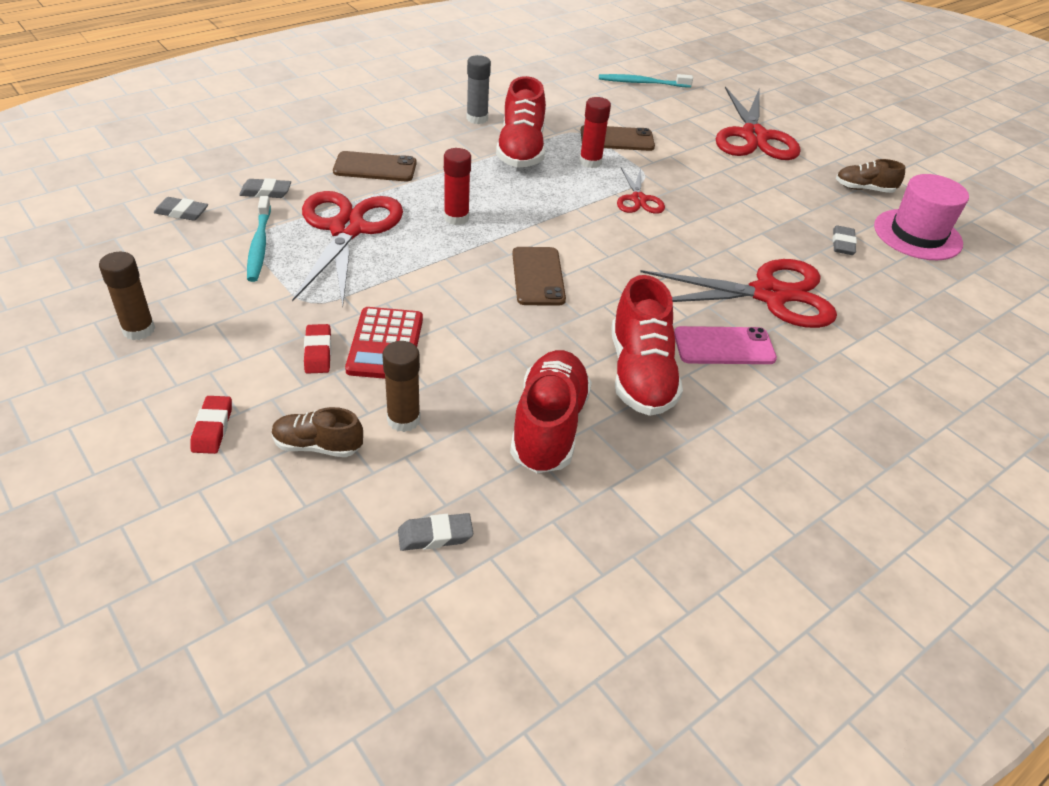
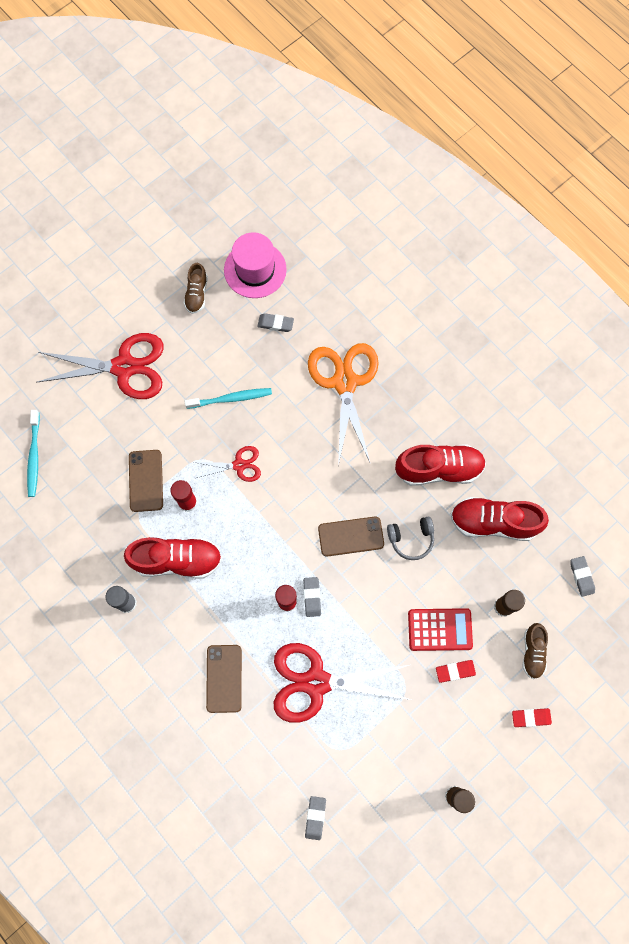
camera: 90 degrees left, 30 degrees up
(259, 245) = (347, 743): turquoise toothbrush -> turquoise toothbrush (231, 398)
(266, 192) = (276, 759): grey eraser -> grey eraser (312, 597)
(528, 332) = (411, 539): none -> grey headphones
(724, 346) = (403, 417): pink phone -> none
(769, 295) = (345, 382): red scissors -> orange scissors

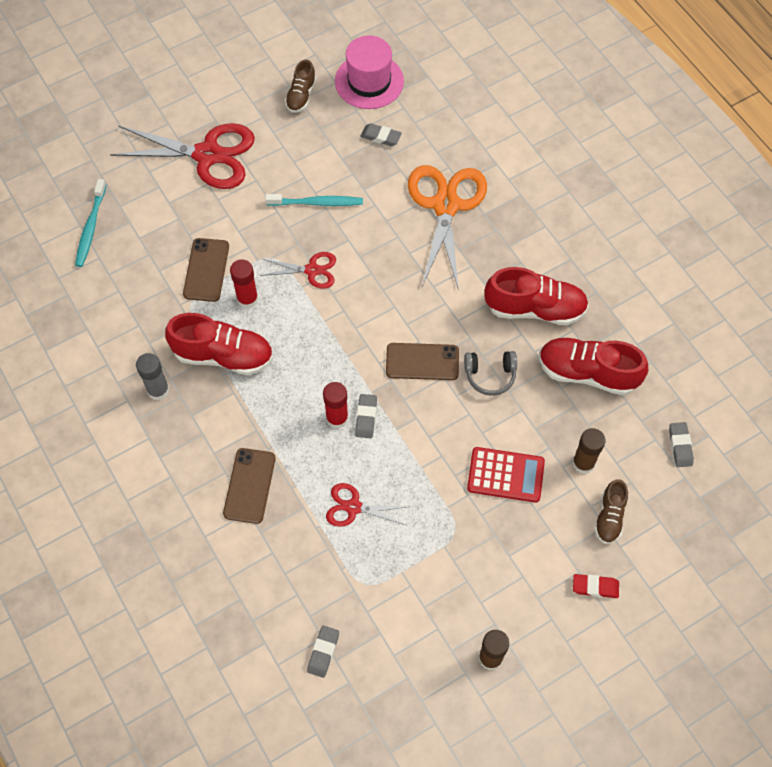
camera: 10 degrees right, 10 degrees down
(316, 682) = (353, 507): red scissors -> red scissors, size x0.51
(455, 671) = (515, 522): red eraser -> none

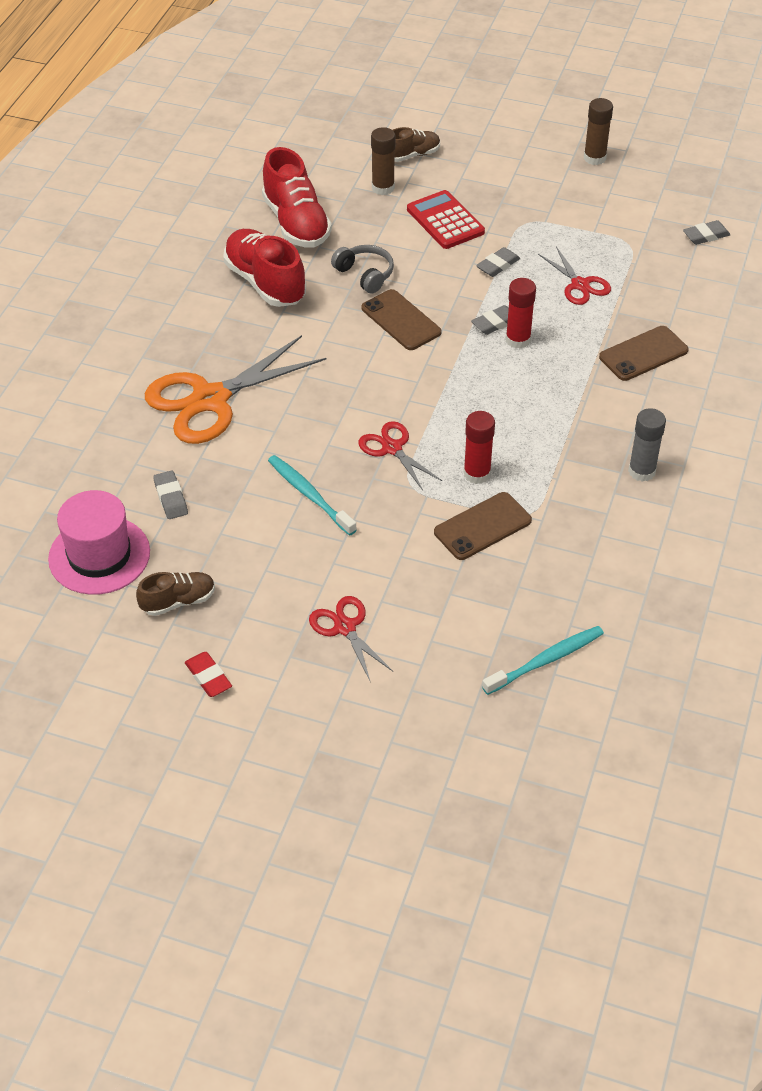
camera: 130 degrees left, 15 degrees down
(207, 155) = (345, 627): red scissors -> red scissors, size x0.51
(223, 355) = (553, 450): red shoe -> none
(595, 587) = (476, 137): red eraser -> red eraser (208, 677)
(680, 446) = (306, 149): grey eraser -> grey eraser (498, 265)

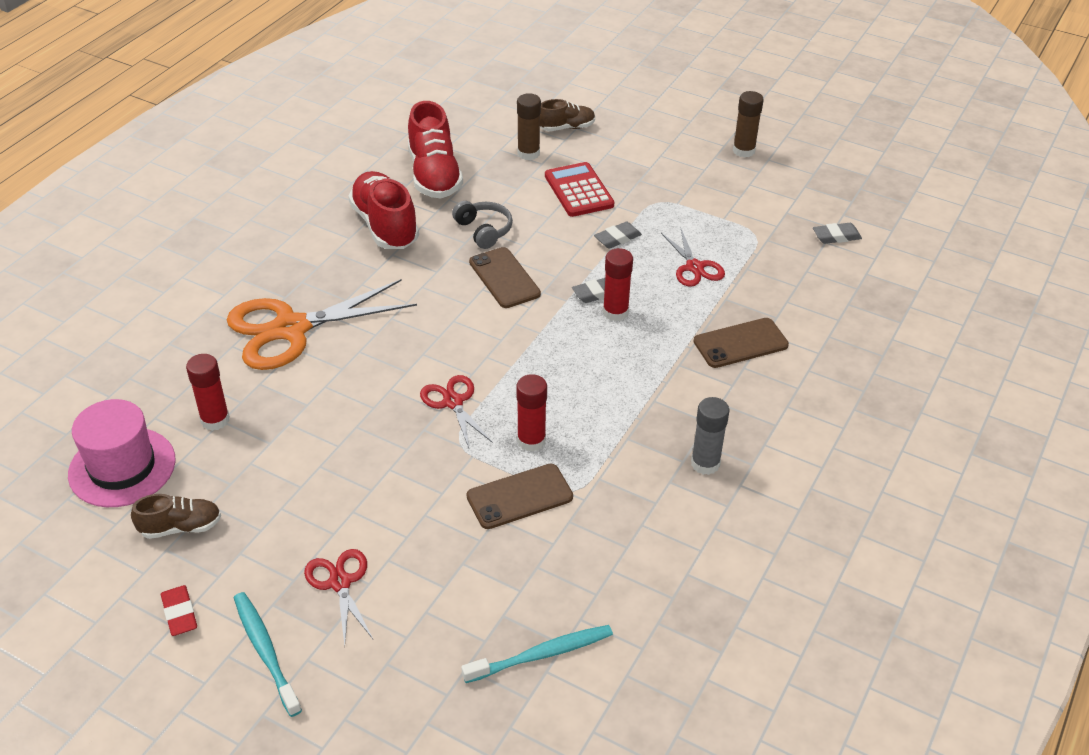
camera: 10 degrees right, 5 degrees down
(171, 498) = (215, 420): grey eraser -> red glue stick
(309, 495) = (353, 437): turquoise toothbrush -> turquoise toothbrush (265, 651)

